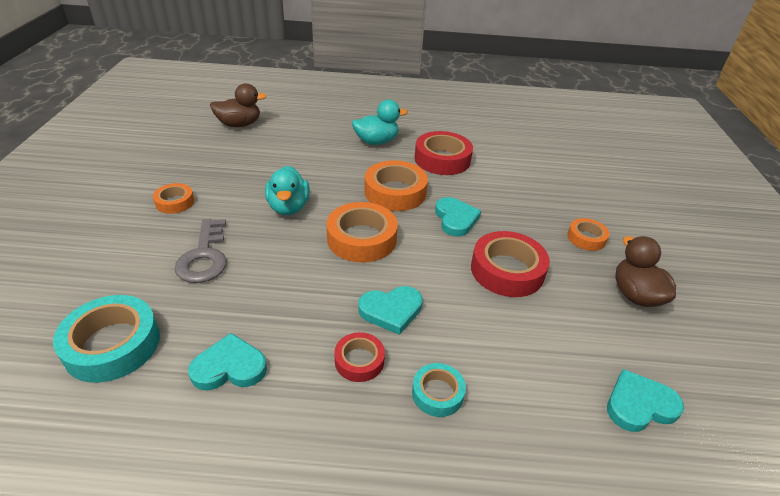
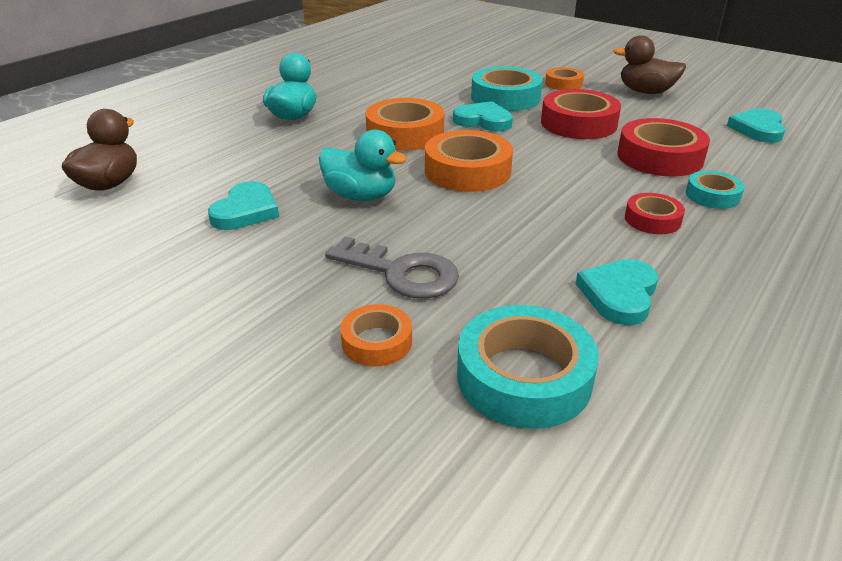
camera: 55 degrees left, 5 degrees down
(175, 202) = (245, 273): orange tape -> orange tape (377, 342)
(391, 311) = (593, 186): turquoise heart -> turquoise heart (246, 211)
(442, 159) = (376, 97): red tape -> red tape (659, 157)
(514, 216) = (505, 97): none -> turquoise tape

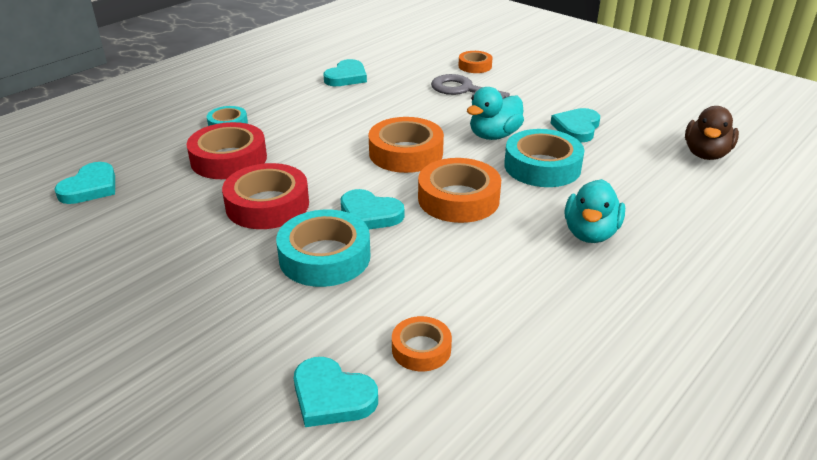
camera: 175 degrees left, 0 degrees up
(361, 196) = (494, 135): turquoise duck -> turquoise duck turned 75 degrees counterclockwise
(468, 55) = (332, 396): none -> turquoise heart
(524, 377) = (410, 54): turquoise tape -> turquoise tape (542, 166)
(563, 84) = (225, 286): orange tape -> orange tape (421, 349)
(645, 92) = (132, 259): brown duck -> none
(652, 219) = (290, 111): red tape -> none

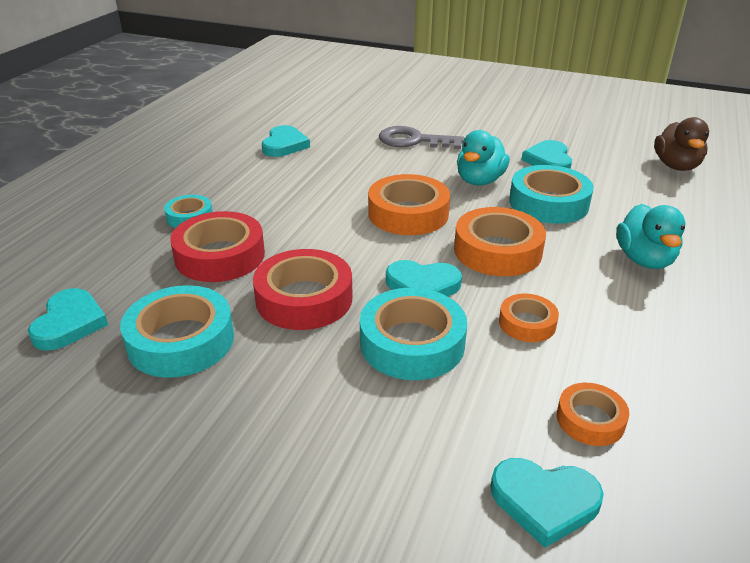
camera: 20 degrees left, 0 degrees up
(156, 216) = (181, 341): none -> turquoise tape
(475, 66) = (406, 115): orange tape -> orange tape (527, 323)

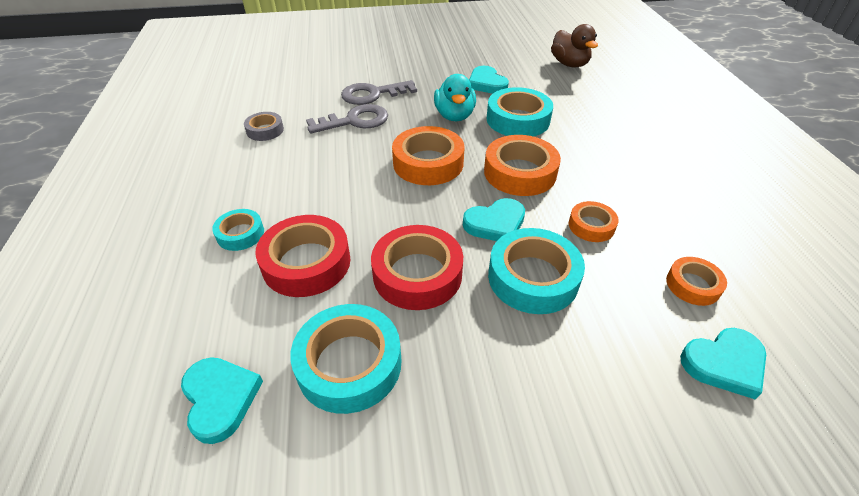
camera: 30 degrees left, 10 degrees up
(284, 145) = (265, 130): turquoise heart -> grey tape
(373, 158) = (355, 121): none -> grey key
(644, 260) = (614, 145): turquoise duck -> none

